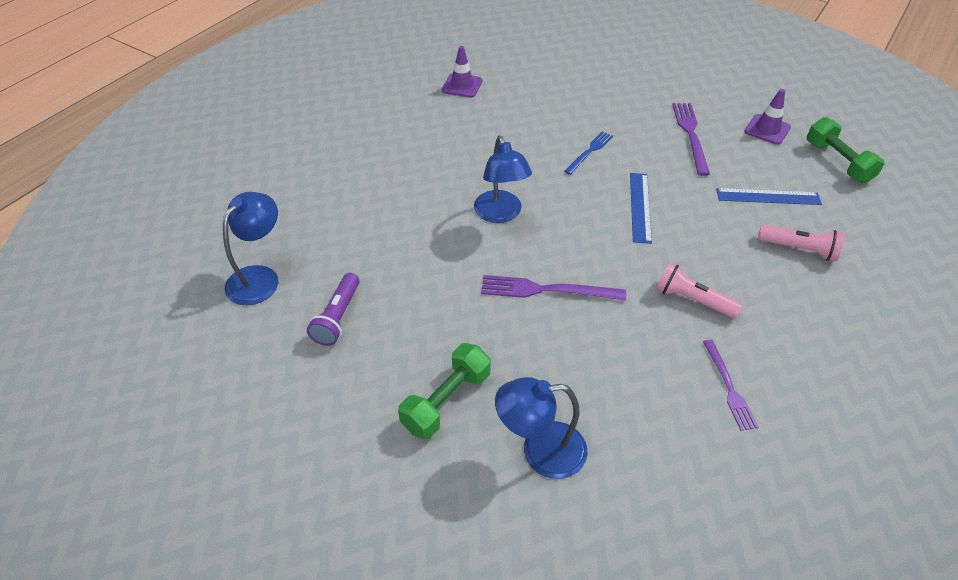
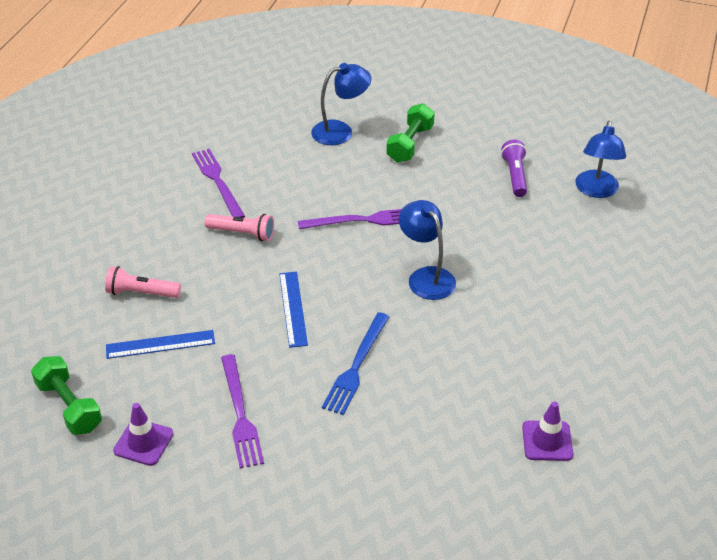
camera: 165 degrees right, 5 degrees down
(589, 151) = (356, 366): blue fork -> blue fork, size x1.52
(729, 387) = (217, 181): purple fork -> purple fork, size x1.52

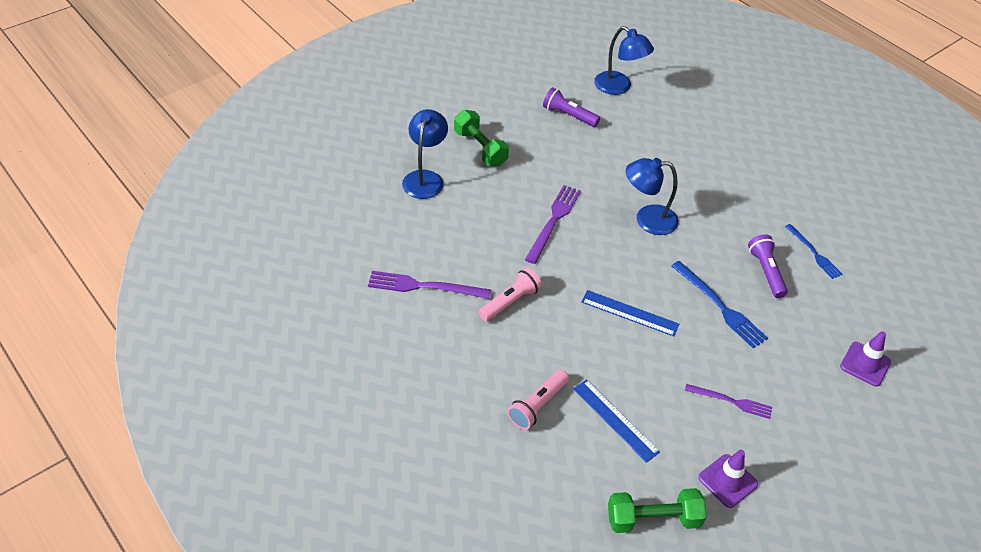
camera: 60 degrees left, 5 degrees up
(160, 344) = (615, 420): blue ruler -> blue ruler turned 60 degrees counterclockwise
(240, 414) = (731, 401): purple fork -> purple fork, size x0.66
(436, 384) = (766, 272): none -> purple flashlight
(501, 413) = (814, 253): none -> blue fork
(547, 441) = (851, 244): purple traffic cone -> purple traffic cone (865, 364)

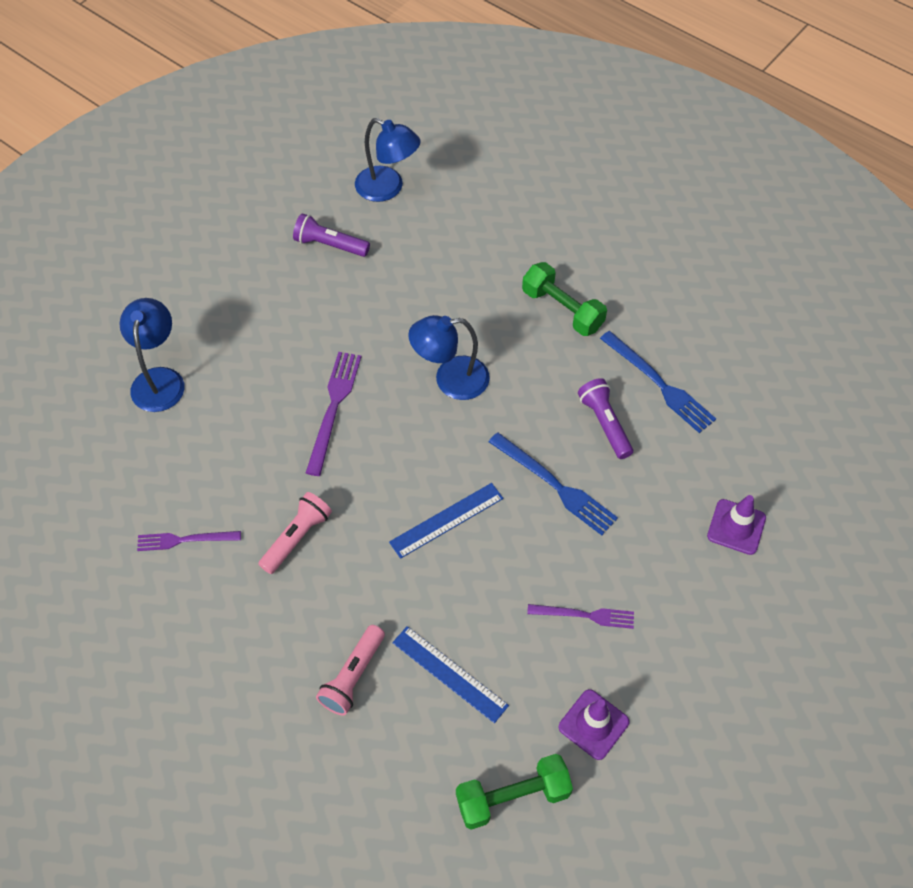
camera: 10 degrees left, 10 degrees up
(424, 286) = (185, 540): purple fork -> purple fork, size x0.66
(480, 148) = (223, 319): green dumbbell -> green dumbbell (562, 310)
(629, 313) = (446, 520): blue ruler -> blue ruler turned 45 degrees counterclockwise
(814, 253) = (659, 384): blue fork -> blue fork, size x1.52

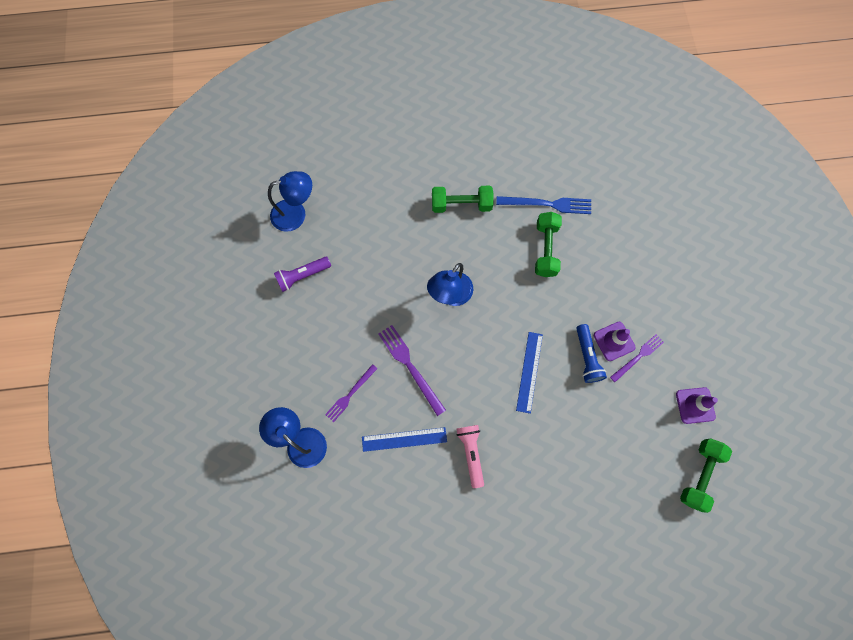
camera: 45 degrees left, 15 degrees up
(185, 540) = (418, 512): purple fork -> purple fork (350, 394)
(353, 676) = (574, 494): pink flashlight -> none
(449, 673) = (613, 446): blue ruler -> blue ruler (404, 439)
(525, 563) = (586, 357): none -> blue flashlight
(555, 485) = (557, 304): blue fork -> none
(605, 424) = (545, 249): purple flashlight -> green dumbbell
(736, 527) = (653, 247): purple traffic cone -> purple traffic cone (614, 341)

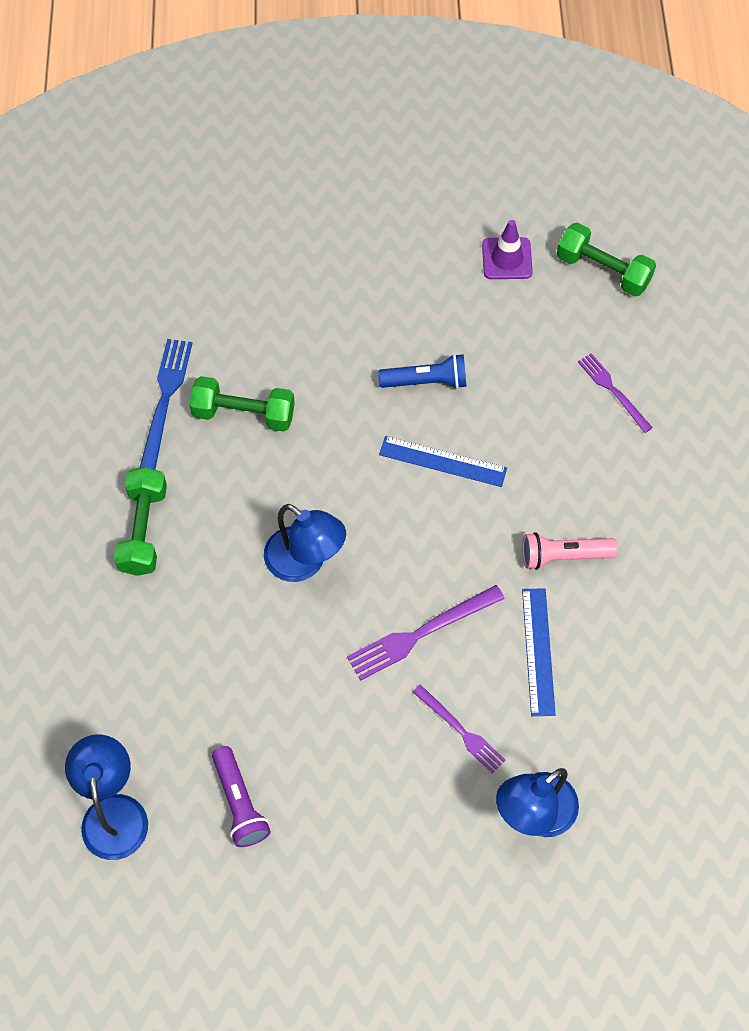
camera: 85 degrees left, 10 degrees down
(614, 341) = (404, 343): purple traffic cone -> none
(638, 357) = (431, 316): purple fork -> purple fork (613, 390)

